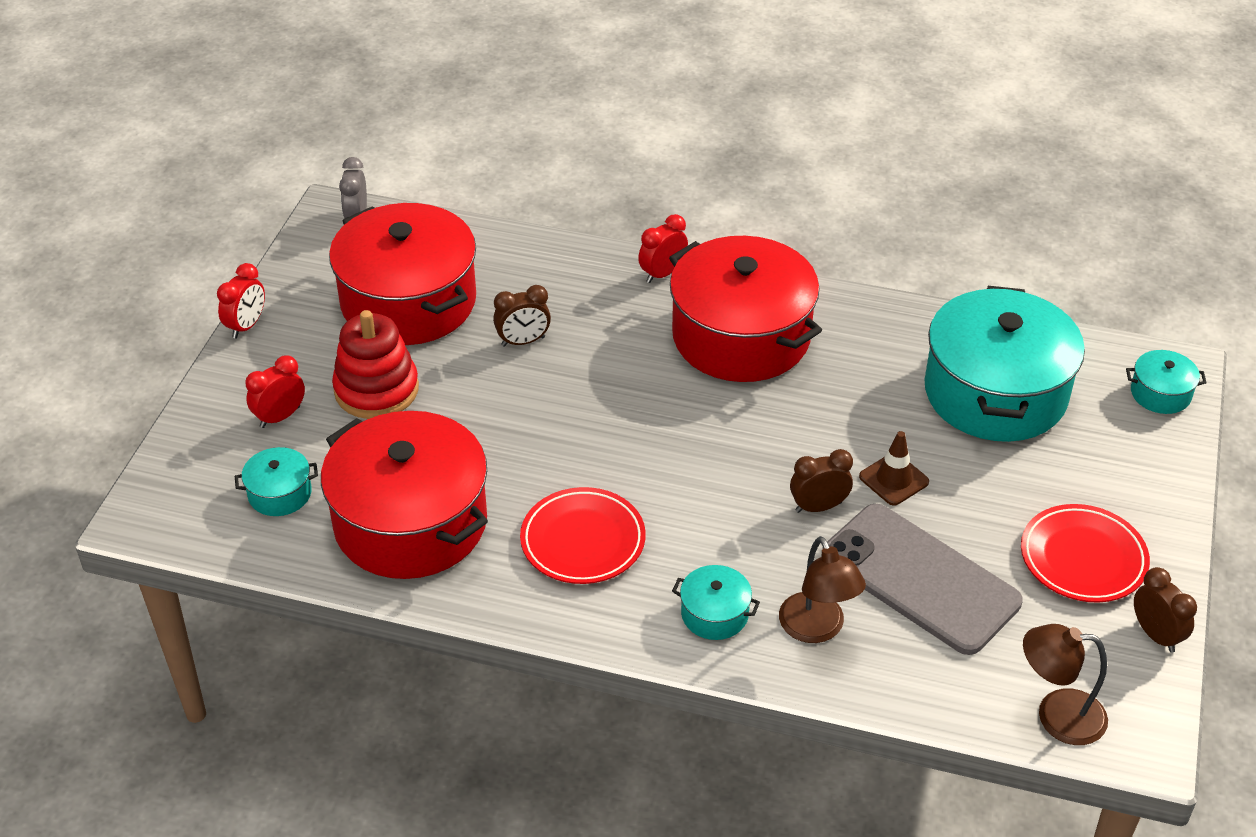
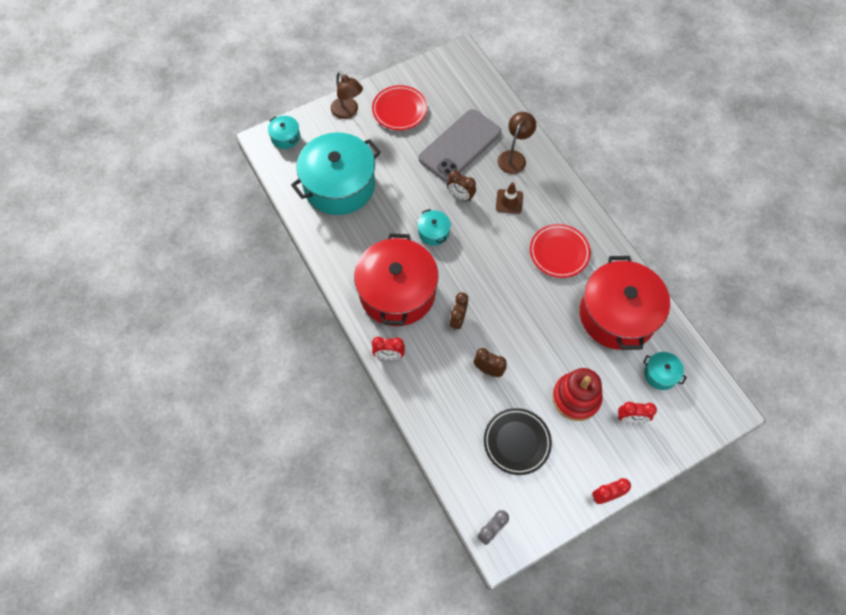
camera: 135 degrees left, 20 degrees up
(408, 301) = (517, 442): red pot -> black plate
(714, 614) = (542, 188): turquoise pot -> turquoise pot (433, 232)
(893, 479) = (421, 184): brown traffic cone -> brown traffic cone (509, 201)
(920, 579) = (460, 145): grey phone -> grey phone turned 45 degrees clockwise
(1056, 715) = (475, 78): brown lamp -> brown lamp (348, 112)
(1155, 635) = (413, 74): brown clock -> brown clock (458, 320)

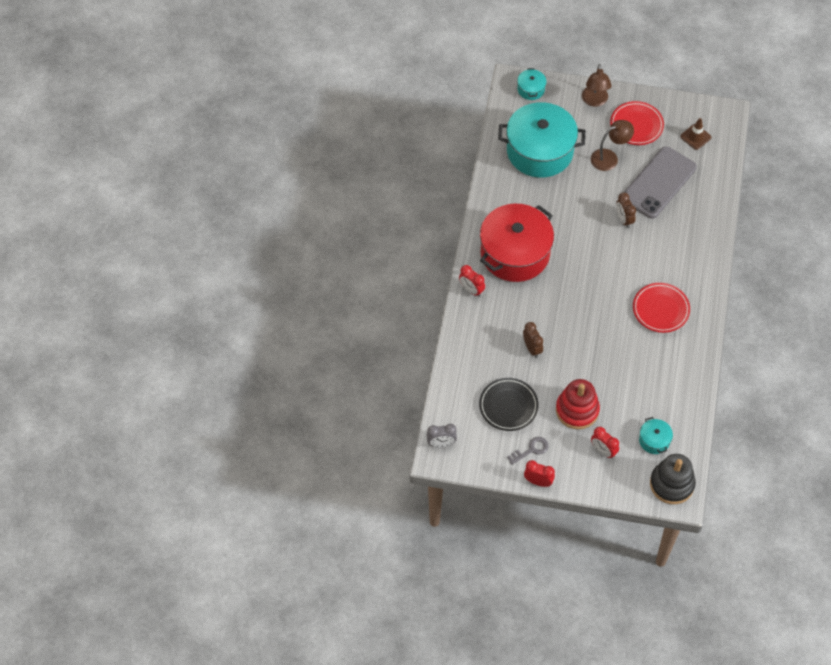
camera: 40 degrees right, 5 degrees down
(433, 232) = (579, 231): turquoise pot -> none
(458, 320) = (541, 301): brown clock -> none
(460, 145) = (659, 183): grey phone -> grey phone turned 45 degrees counterclockwise
(509, 201) = (657, 248): brown traffic cone -> brown traffic cone (695, 137)
(514, 157) = (693, 219): brown lamp -> brown lamp (609, 158)
(573, 469) = (531, 450): none -> grey key
(617, 315) = (662, 381): red pot -> none
(710, 403) = (671, 484): none -> black stacking toy

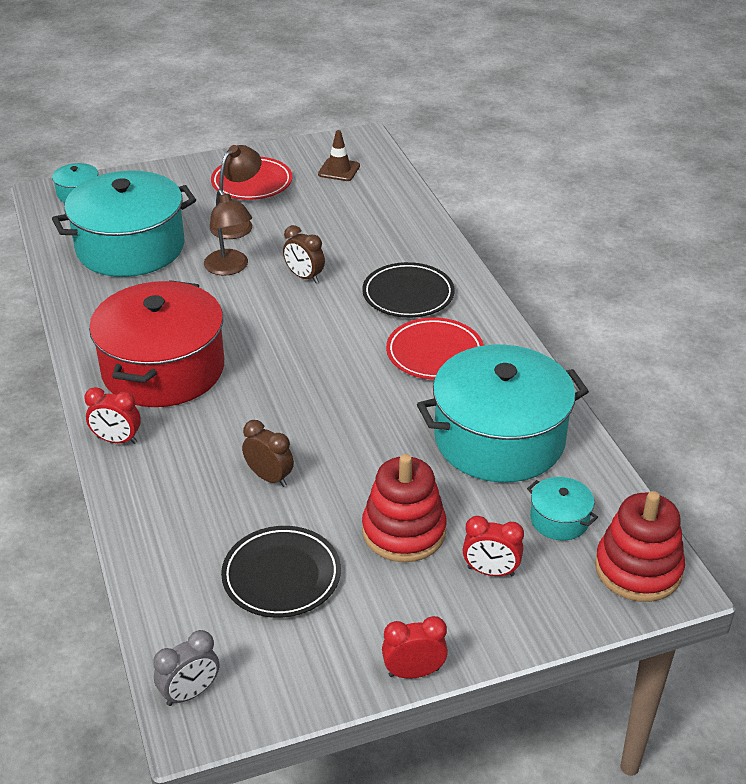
camera: 30 degrees left, 20 degrees down
(531, 450) = (366, 626): grey key -> none
(594, 101) = (177, 178): brown lamp -> brown lamp (229, 268)
(657, 380) = (499, 439): none -> turquoise pot
(659, 183) = (325, 225): grey phone -> none
(671, 484) = (638, 569): black stacking toy -> red stacking toy
(673, 260) = (408, 295): none -> black plate

